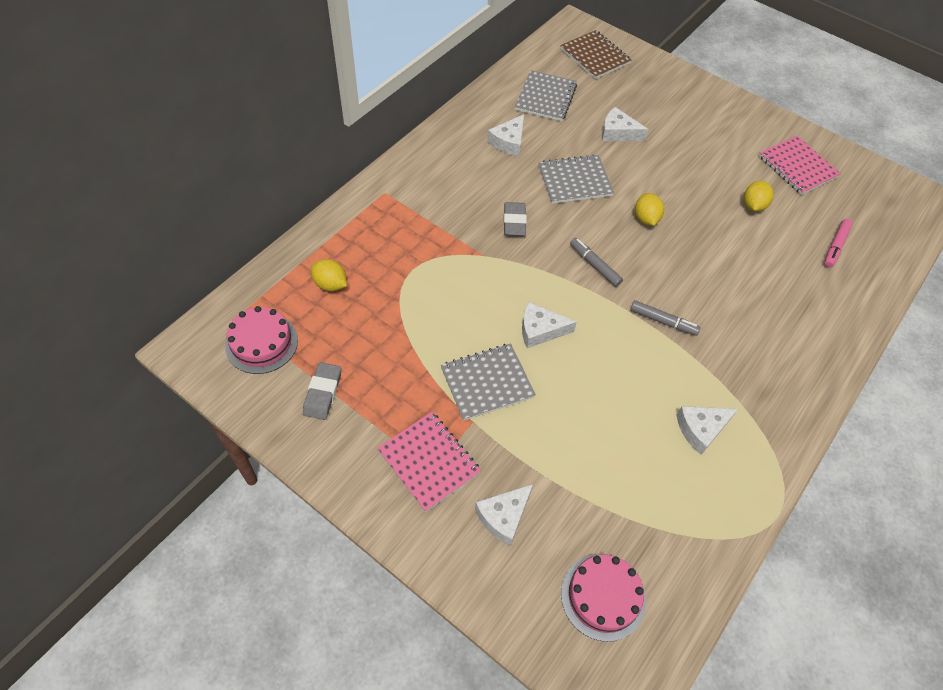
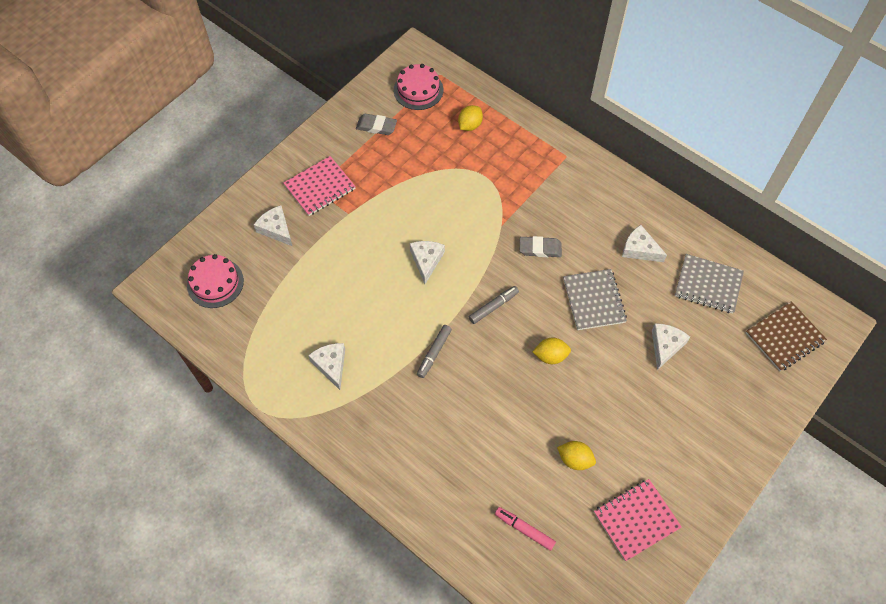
camera: 95 degrees right, 5 degrees up
(487, 382) = (380, 223): grey notebook -> none

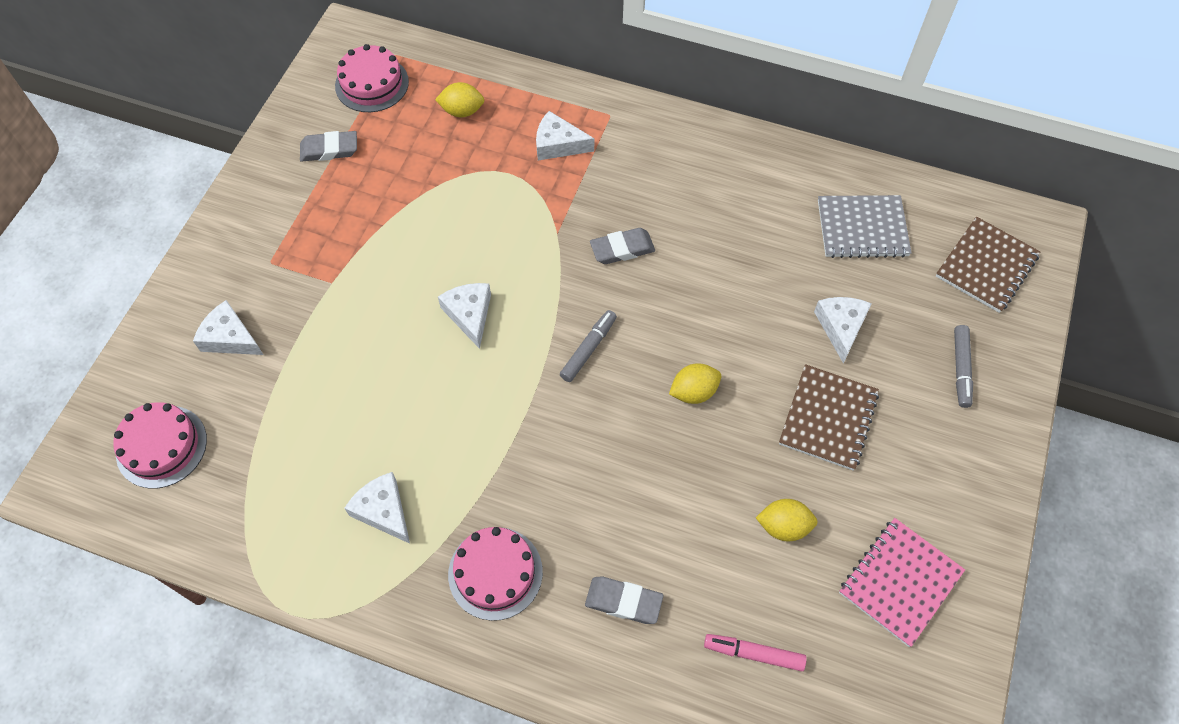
camera: 20 degrees left, 0 degrees up
(320, 187) = (276, 258): pink notebook -> none
(384, 425) = (495, 573): none -> pink cake
(434, 353) = (529, 442): grey marker -> grey marker (961, 369)
(456, 470) = (623, 601): none -> grey eraser
(470, 125) = (462, 111): yellow lemon -> yellow lemon turned 75 degrees clockwise
(594, 300) = (722, 296): grey notebook -> none
(632, 402) = (828, 418): none -> brown notebook
(639, 249) = (755, 209): white cheese -> white cheese (558, 144)

